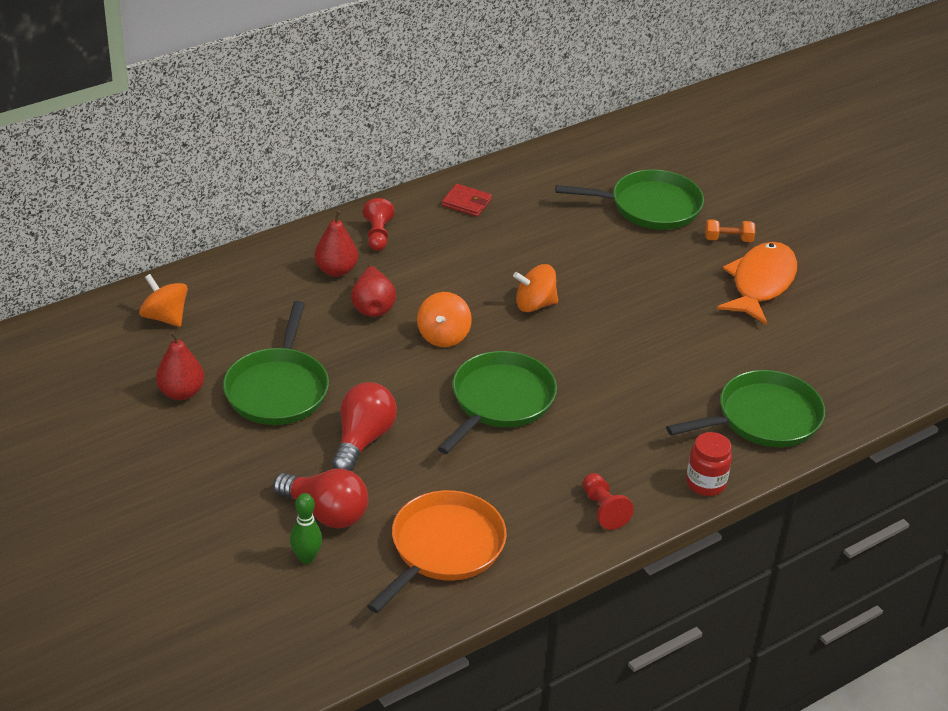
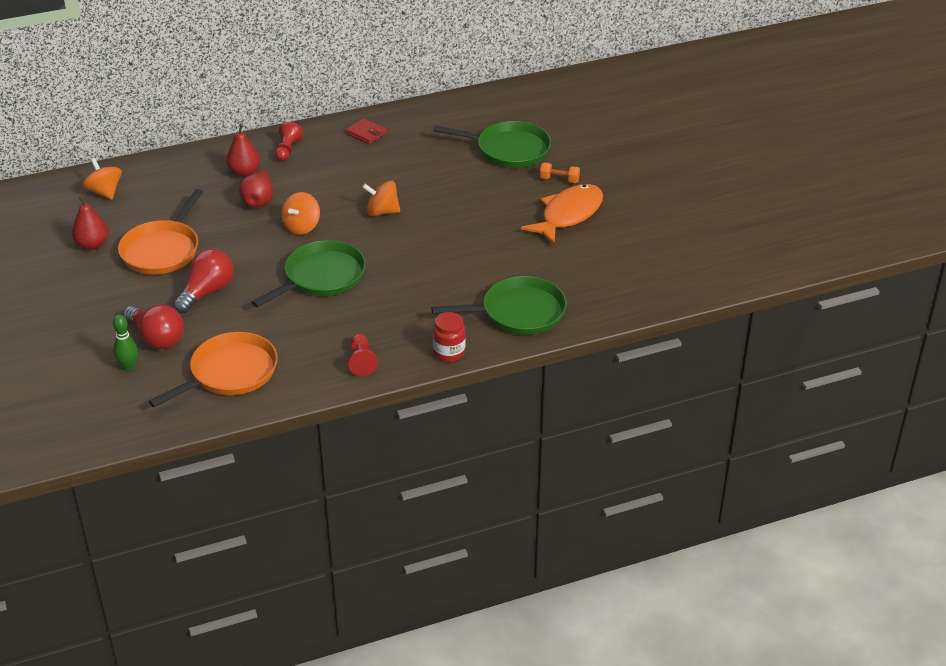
camera: 15 degrees right, 0 degrees up
(278, 389) = (162, 250): green pan -> orange pan

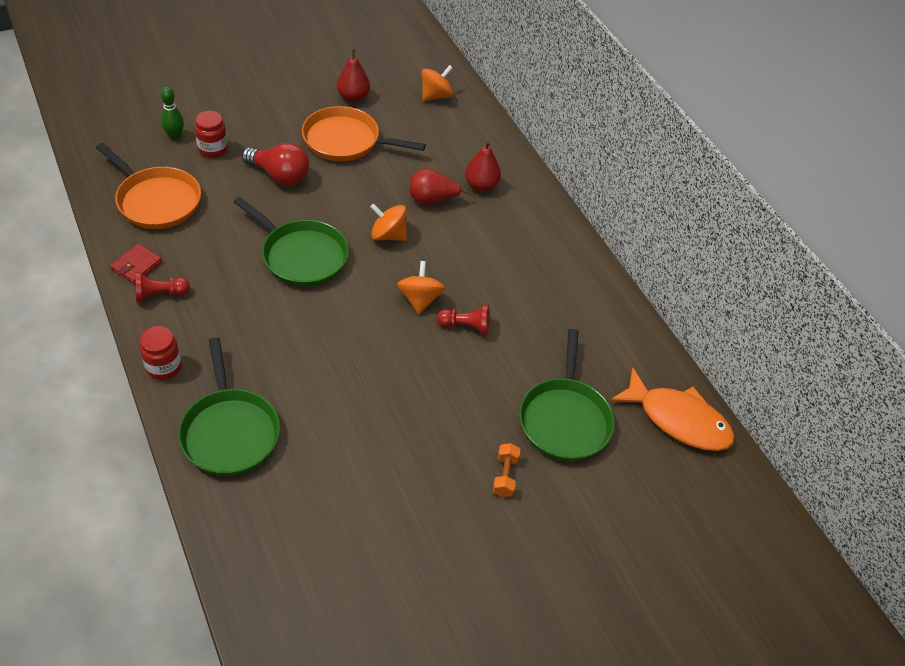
camera: 80 degrees right, 10 degrees up
(157, 338) = (213, 149): red light bulb -> red jar
(287, 150) = (527, 215): red pawn -> red pawn (465, 326)
(366, 133) = (573, 278): red wallet -> red wallet (136, 266)
(568, 215) = (427, 485): orange fish -> orange fish (678, 420)

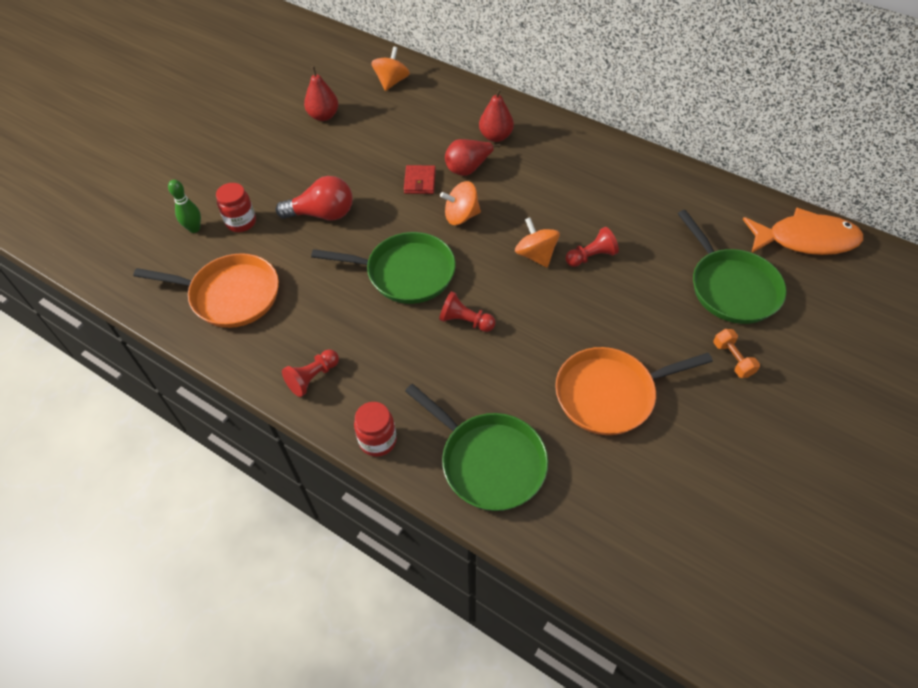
camera: 25 degrees left, 5 degrees up
(136, 266) = (267, 364): red wallet -> red wallet (420, 181)
(312, 319) = (465, 321): none -> red pawn
(345, 141) = (351, 155): orange pan -> orange pan (609, 394)

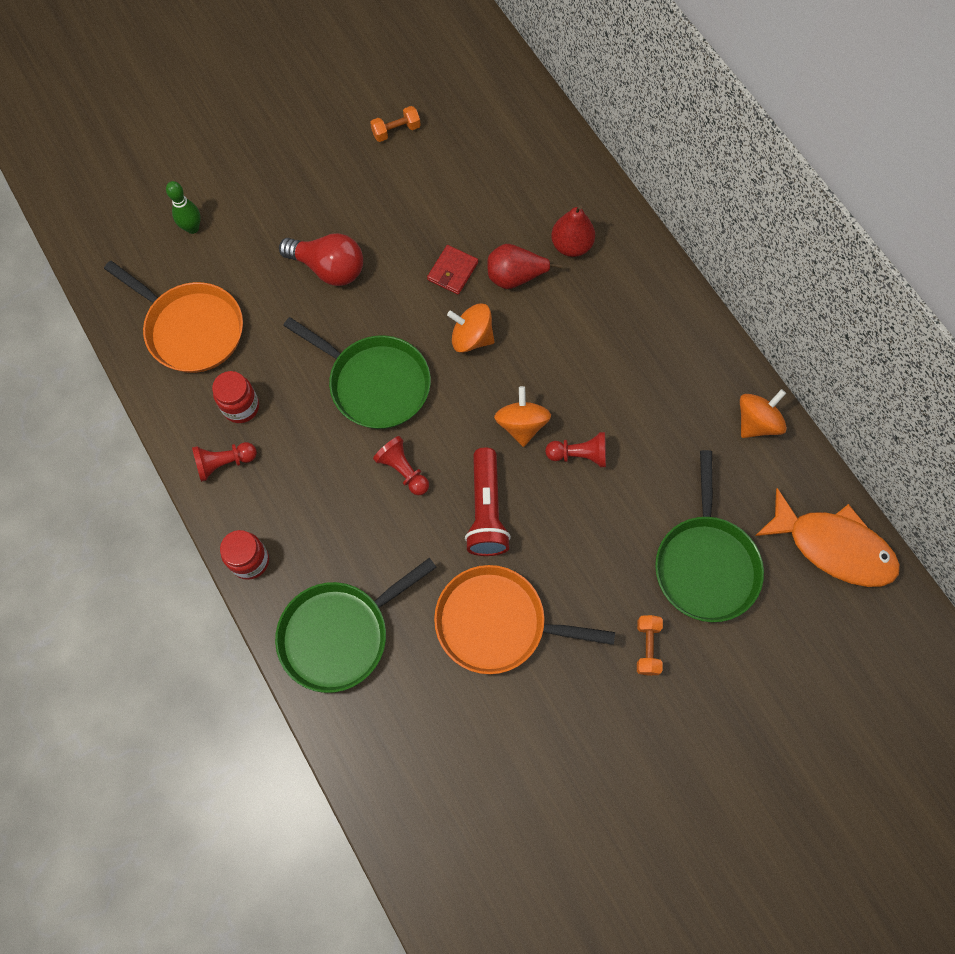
camera: 25 degrees right, 15 degrees up
(241, 222) = (242, 241): red jar -> red jar (241, 407)
(323, 116) = (396, 131): red pear -> orange dumbbell
(391, 82) = (497, 112): orange spinning top -> orange spinning top (756, 422)
(489, 462) = (339, 634): green pan -> green pan turned 75 degrees clockwise
(548, 321) = (486, 510): none -> red flashlight

